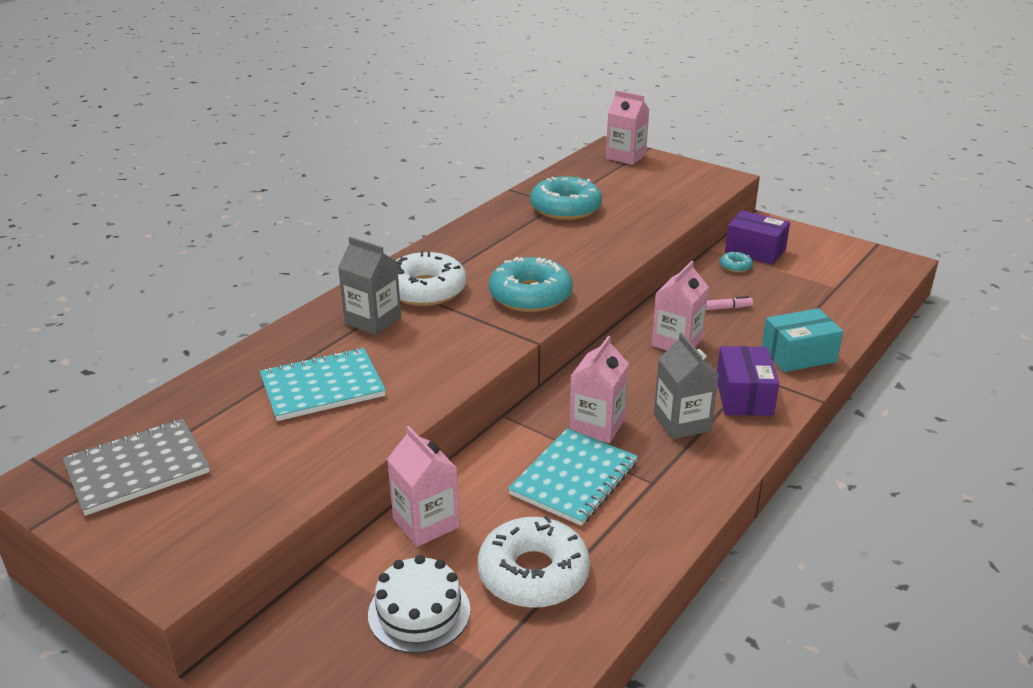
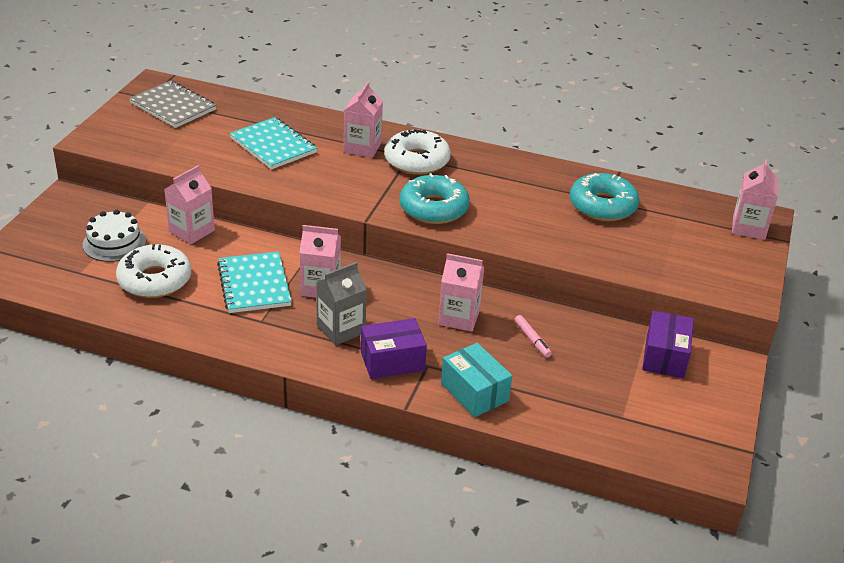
camera: 70 degrees right, 5 degrees up
(373, 320) = (362, 147): grey carton -> pink carton
(574, 479) = (254, 284): turquoise notebook -> turquoise notebook turned 60 degrees clockwise
(735, 266) = (621, 345): turquoise donut -> none

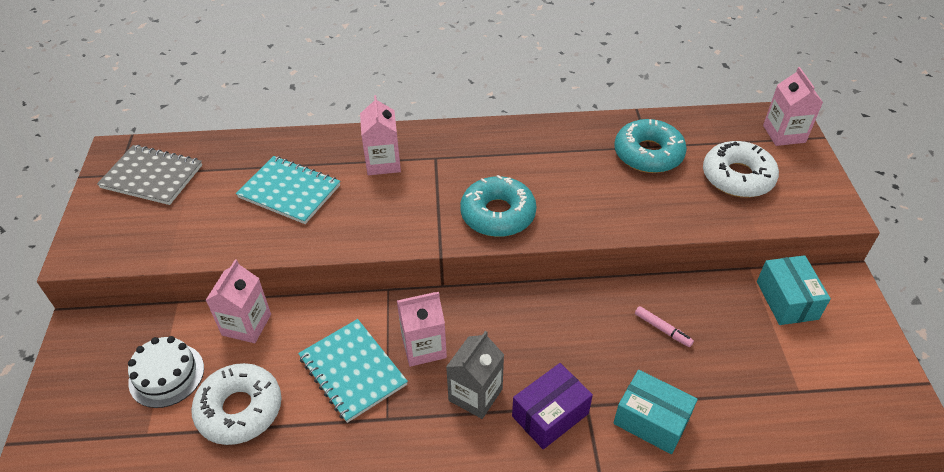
camera: 20 degrees left, 10 degrees up
(417, 161) = (446, 160): white donut -> white donut (737, 177)
(459, 317) = (580, 330): pink carton -> none
(665, 356) = (787, 300): purple box -> turquoise box

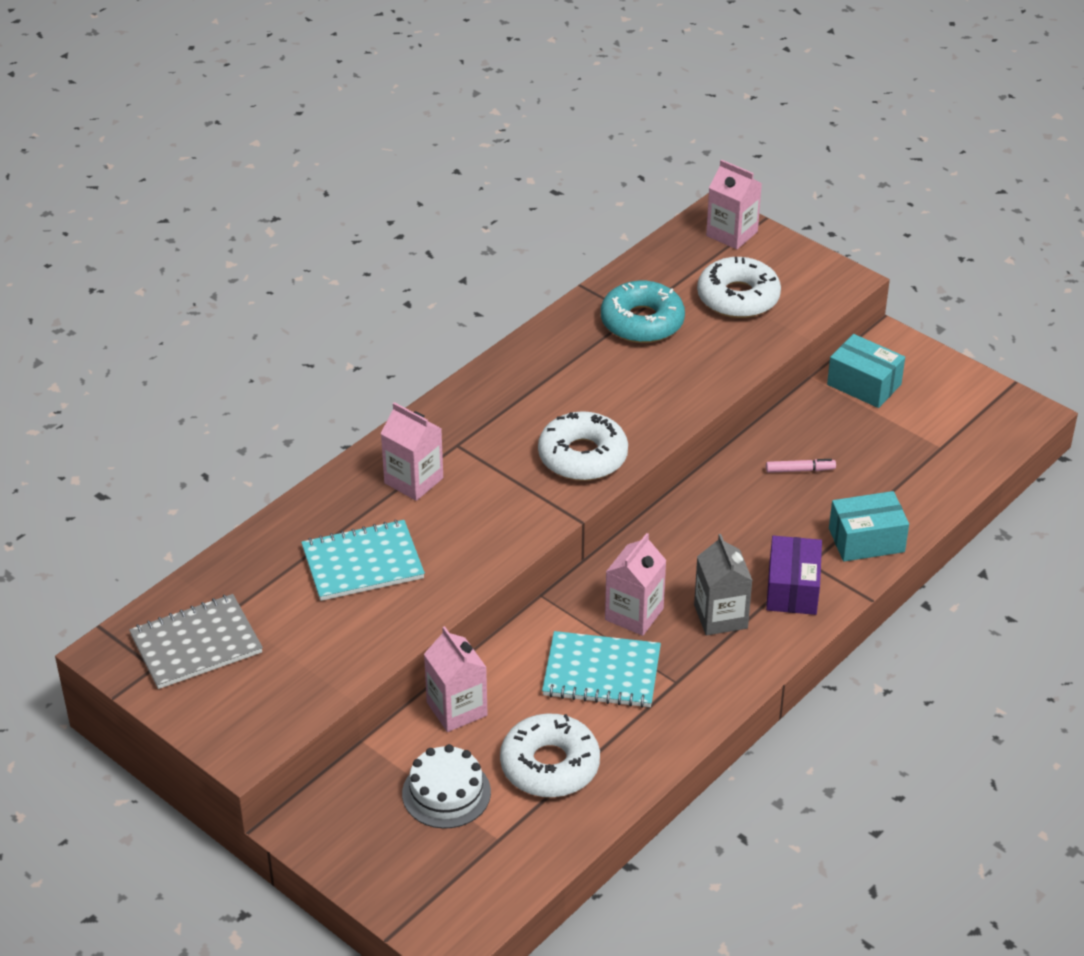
camera: 45 degrees left, 5 degrees down
(498, 214) = (582, 456): turquoise donut -> white donut

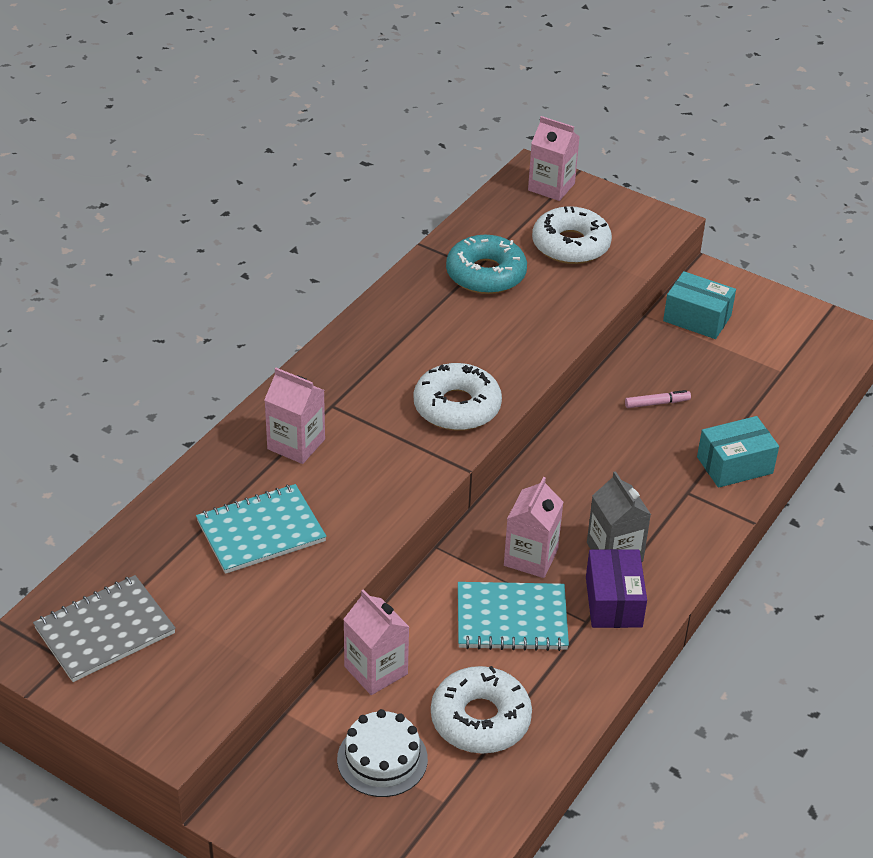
camera: 10 degrees left, 0 degrees up
(792, 589) = (676, 518): purple box -> purple box (613, 602)

